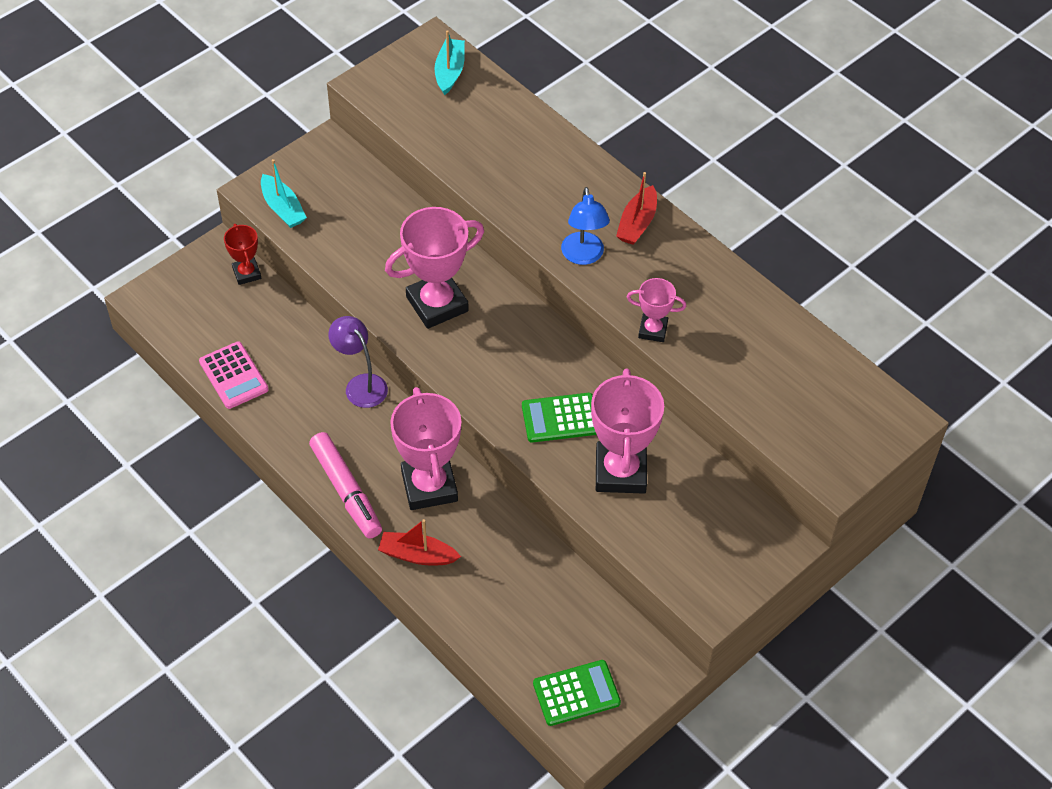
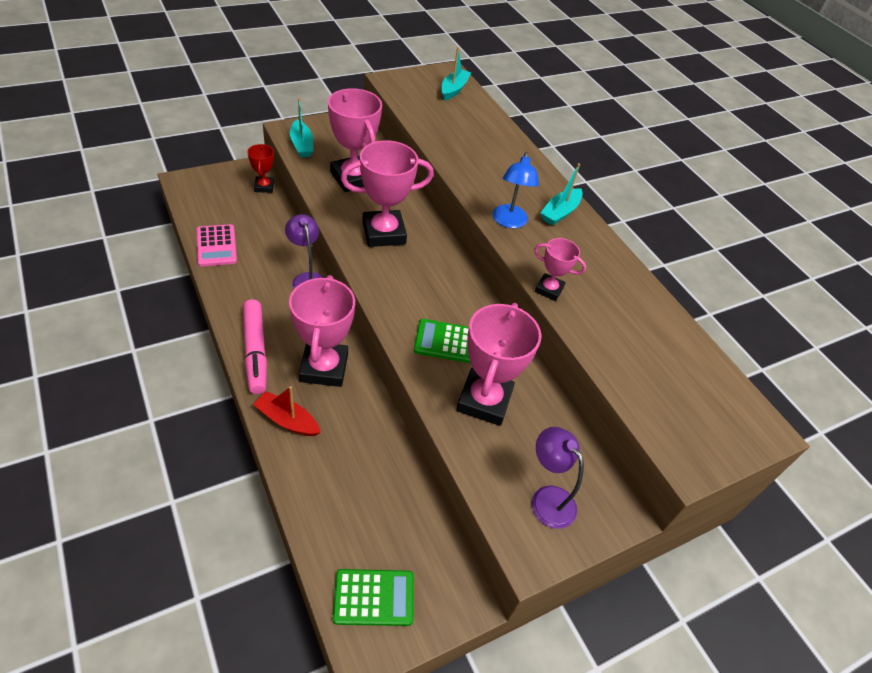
camera: 10 degrees right, 5 degrees down
(368, 238) = (353, 178): none -> pink trophy
(637, 223) = (560, 212): red boat -> turquoise boat
(712, 550) = (547, 498): none -> purple lamp

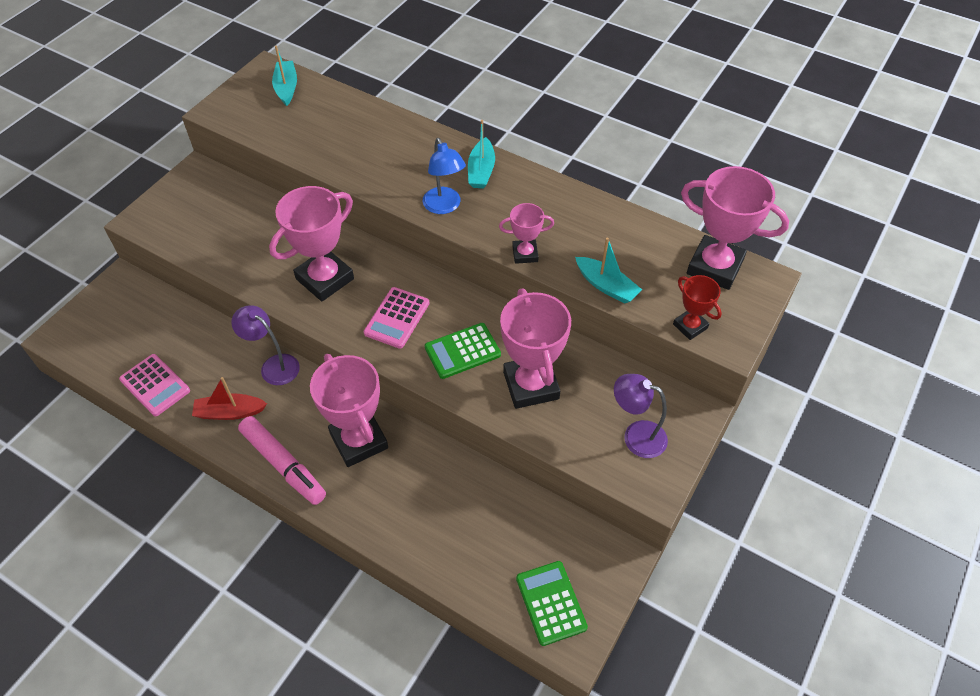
camera: 25 degrees left, 5 degrees up
(264, 187) = (149, 294): red trophy -> red trophy (690, 326)
(287, 420) = (365, 508): red boat -> red boat (230, 412)
(302, 145) = (167, 230): turquoise boat -> turquoise boat (606, 286)
(353, 178) = (249, 237): pink trophy -> pink trophy (715, 267)
(374, 597) = (551, 603): green calculator -> green calculator turned 75 degrees counterclockwise
(415, 289) = (397, 318): none -> pink calculator

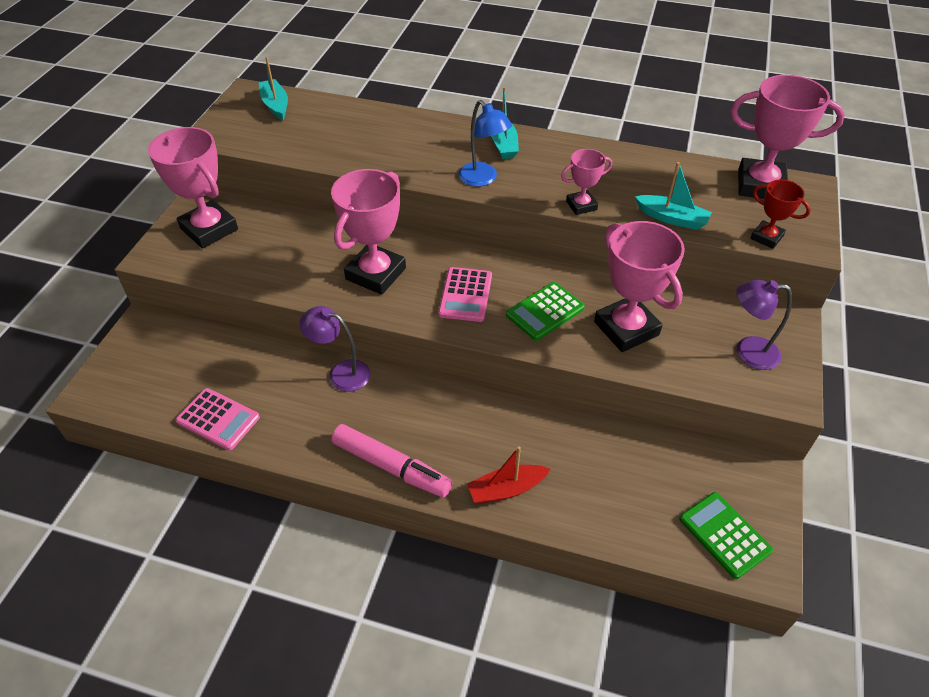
camera: 15 degrees left, 5 degrees down
(230, 412) = (312, 428): red boat -> red boat (506, 489)
(359, 440) = (461, 425): pink trophy -> pink trophy (209, 229)

